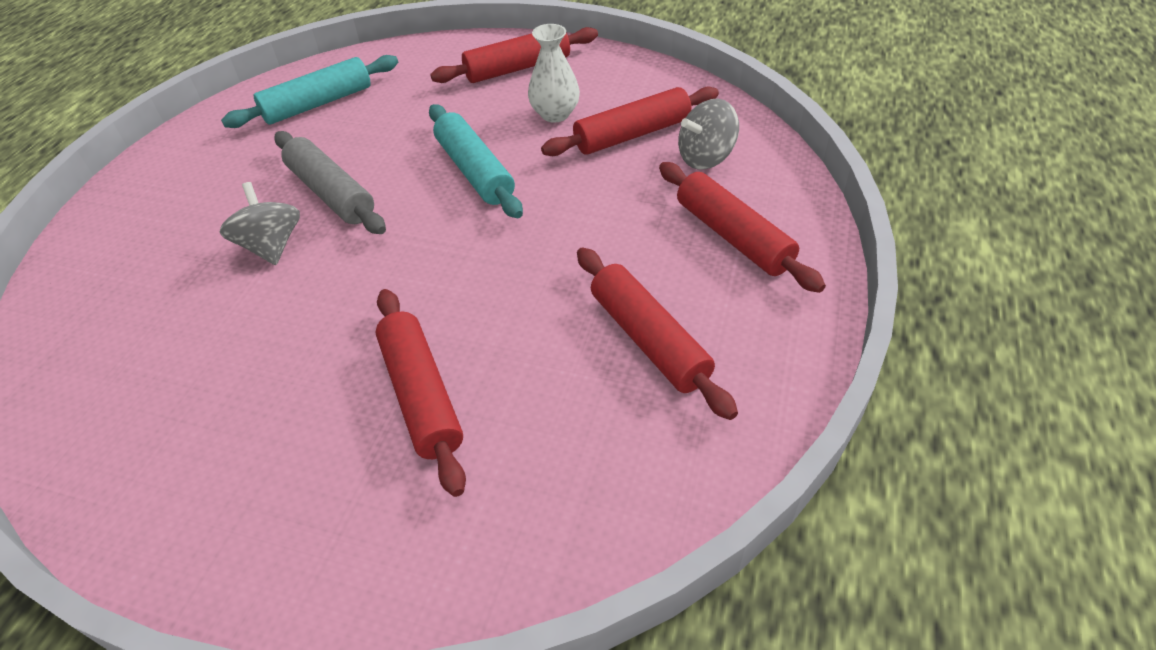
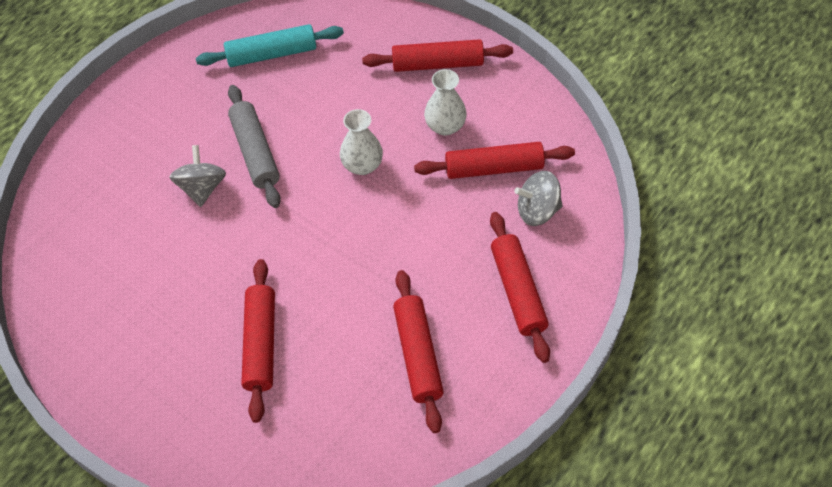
camera: 20 degrees right, 10 degrees up
(474, 171) = (362, 165): turquoise rolling pin -> white vase

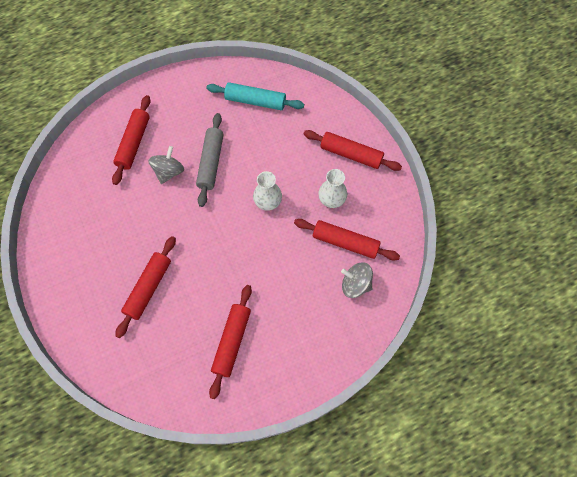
camera: 25 degrees right, 10 degrees up
(517, 291) = (313, 331): red rolling pin -> red rolling pin (133, 143)

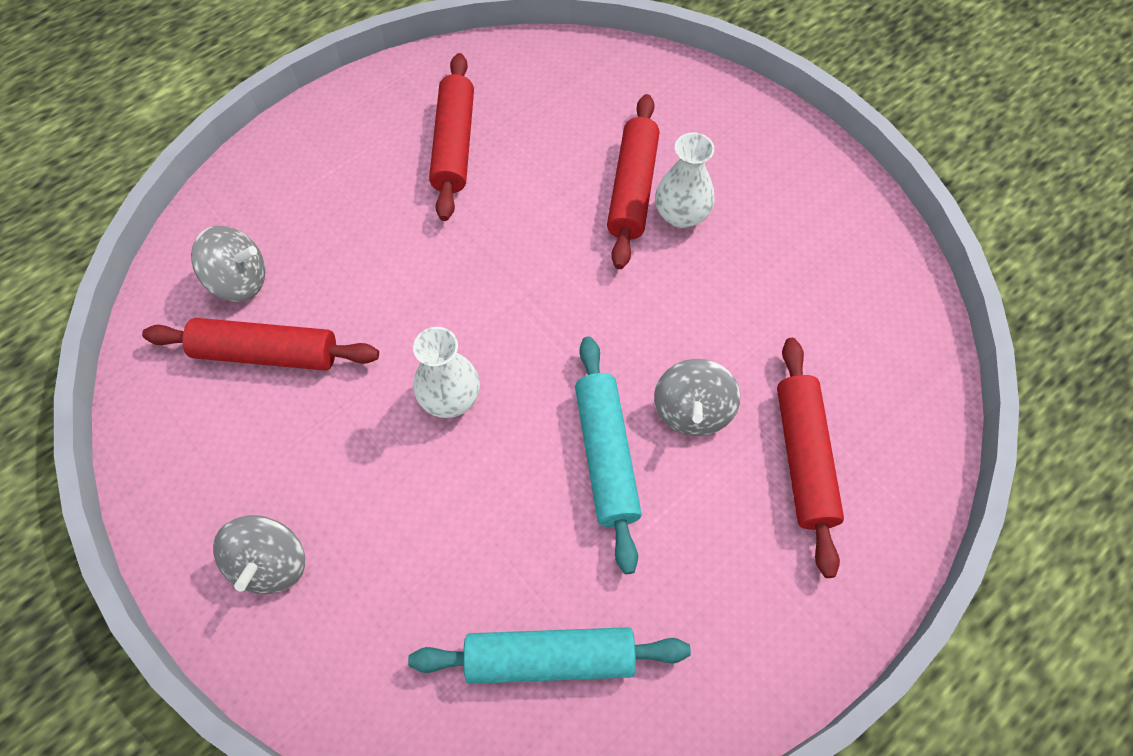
camera: 165 degrees right, 5 degrees down
(211, 163) = (605, 456): grey rolling pin -> turquoise rolling pin
(331, 199) = (306, 438): white vase -> white vase (681, 214)
(351, 154) = (270, 564): red rolling pin -> grey spinning top

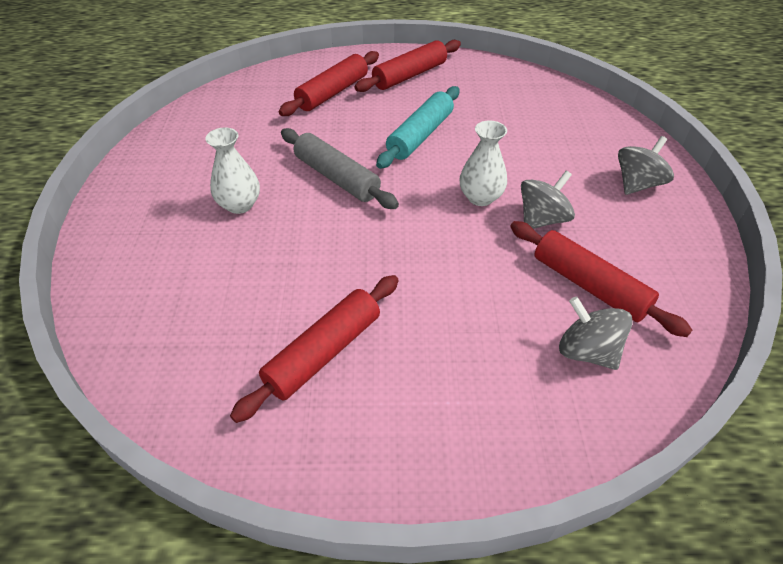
camera: 140 degrees left, 15 degrees down
(550, 659) = (514, 97): turquoise rolling pin -> none
(630, 314) = (336, 177): none -> grey rolling pin
(632, 189) = (245, 236): red rolling pin -> red rolling pin (409, 75)
(692, 411) = (358, 128): grey spinning top -> grey spinning top (542, 219)

